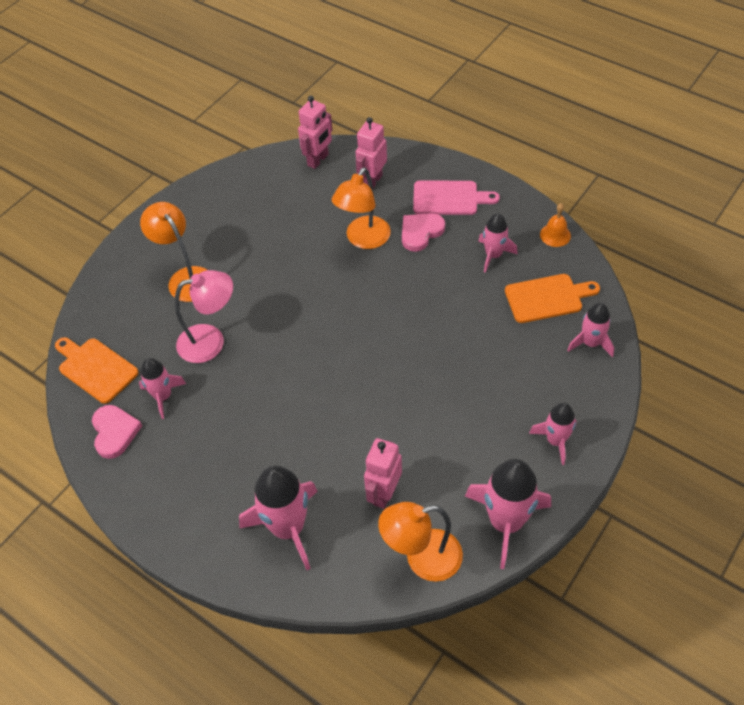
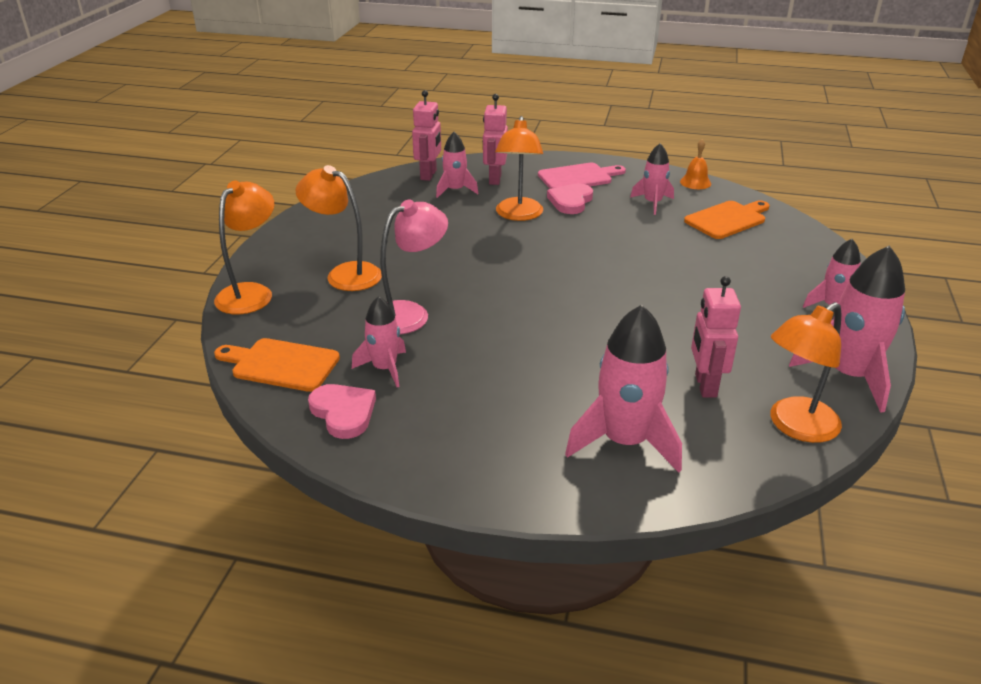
camera: 25 degrees left, 20 degrees down
(108, 280) = (251, 293): none -> orange lamp
(590, 343) = (795, 239): pink rocket -> pink rocket (455, 190)

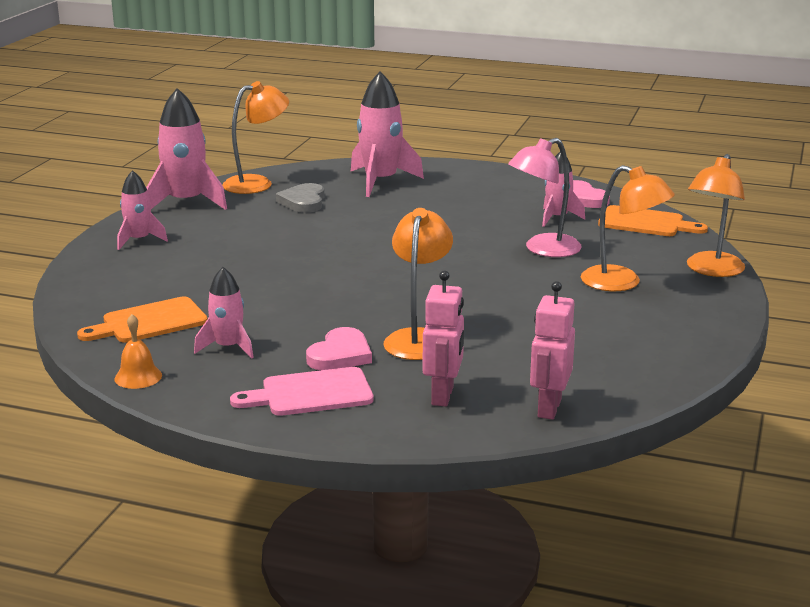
camera: 175 degrees left, 10 degrees down
(455, 190) = (505, 379): pink rocket -> none
(705, 385) = (303, 202): pink robot -> grey heart

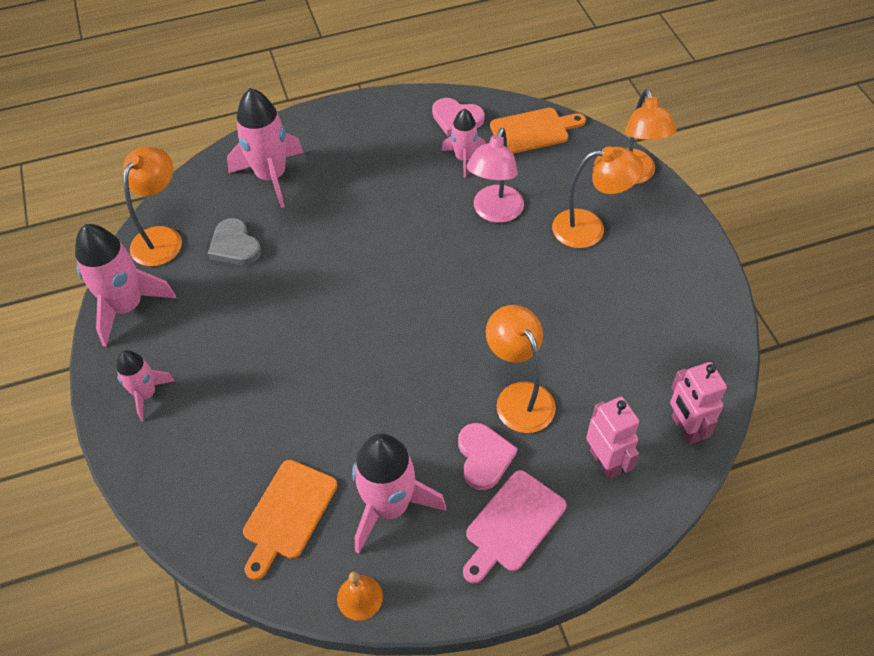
camera: 35 degrees left, 30 degrees up
(228, 347) = (389, 506): pink rocket -> pink rocket, size x1.71

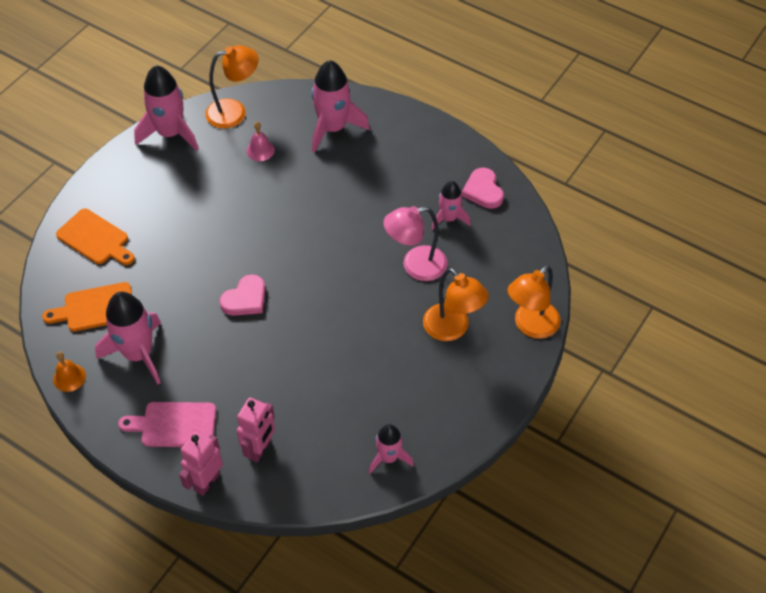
camera: 50 degrees right, 0 degrees up
(146, 394) = (119, 187): pink rocket -> pink rocket (389, 457)
(235, 246) = (260, 150): grey heart -> pink bell
(484, 457) = (210, 381): pink heart -> pink heart (245, 299)
(519, 397) = (271, 372): orange lamp -> none
(533, 131) = (516, 241): orange cutting board -> orange cutting board (95, 239)
(685, 428) = (323, 481): pink robot -> pink robot (206, 481)

